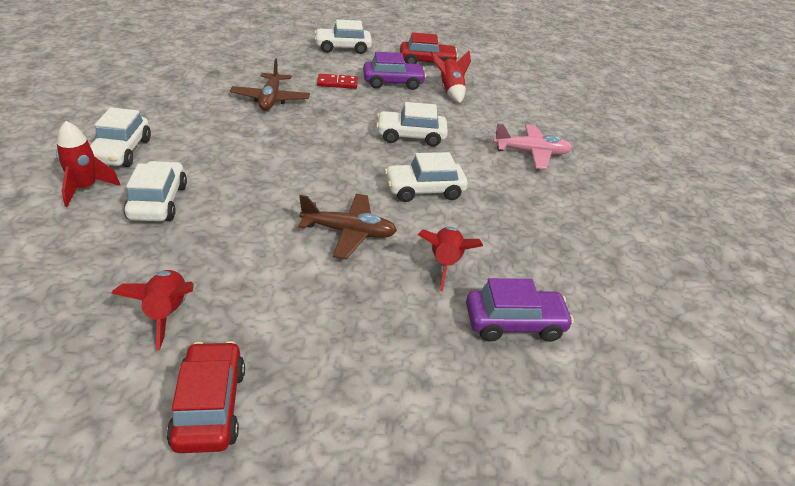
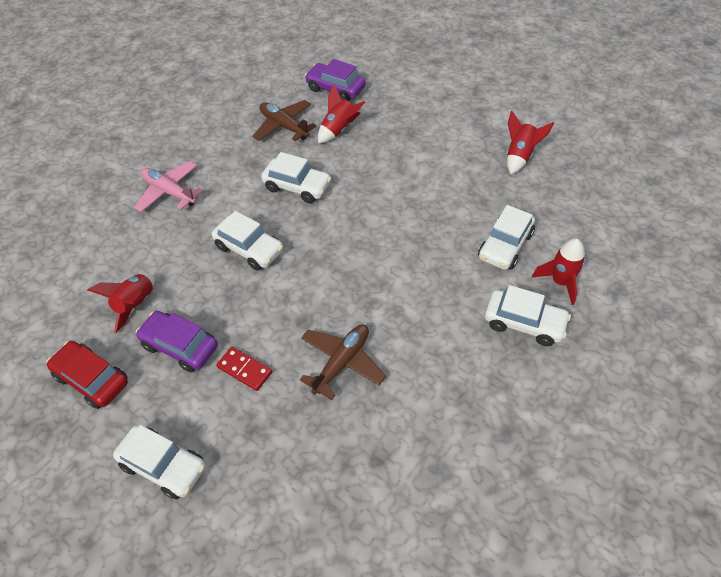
camera: 140 degrees left, 15 degrees up
(121, 151) = (524, 323): white car -> white car turned 75 degrees clockwise
(209, 406) = (511, 106): red car -> none
(349, 232) = (381, 171): brown plane -> brown plane (284, 126)

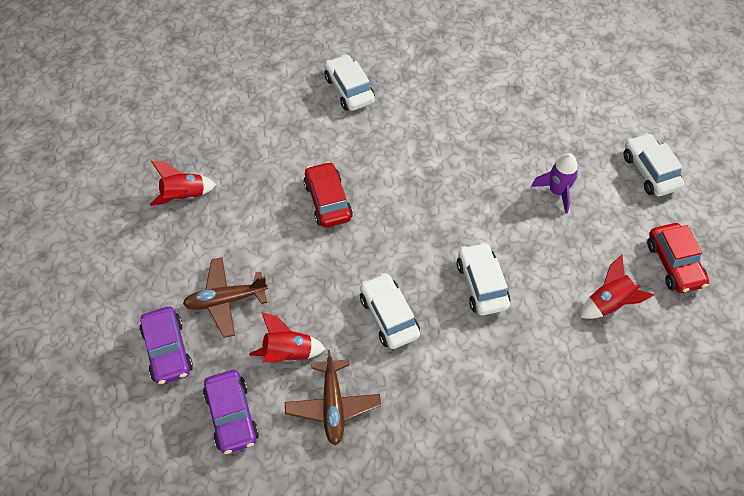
camera: 140 degrees left, 5 degrees up
(169, 192) = (509, 408): pink plane -> none
(180, 346) = (593, 241): purple car -> purple car (168, 350)
(244, 369) = (557, 192): red domino -> purple rocket
(342, 363) = (488, 150): brown plane -> brown plane (226, 300)
(423, 223) = (328, 201): none -> red car
(505, 246) = (295, 140): white car -> none
(560, 282) = (294, 94): red rocket -> none

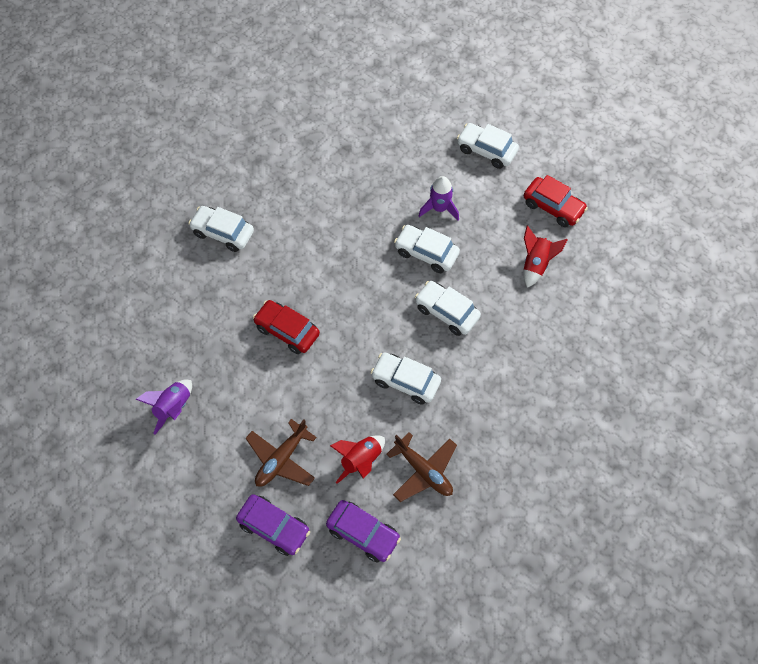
camera: 40 degrees left, 5 degrees up
(184, 196) = (173, 407): red rocket -> purple rocket
(509, 221) = (426, 253): none -> white car

